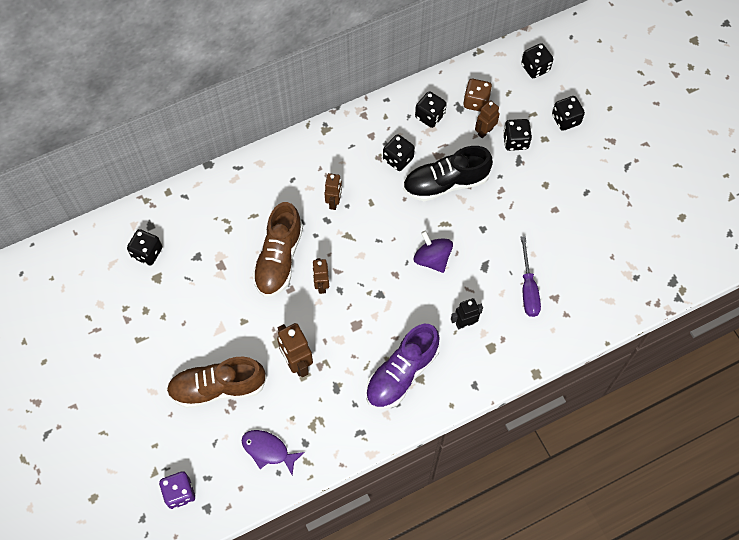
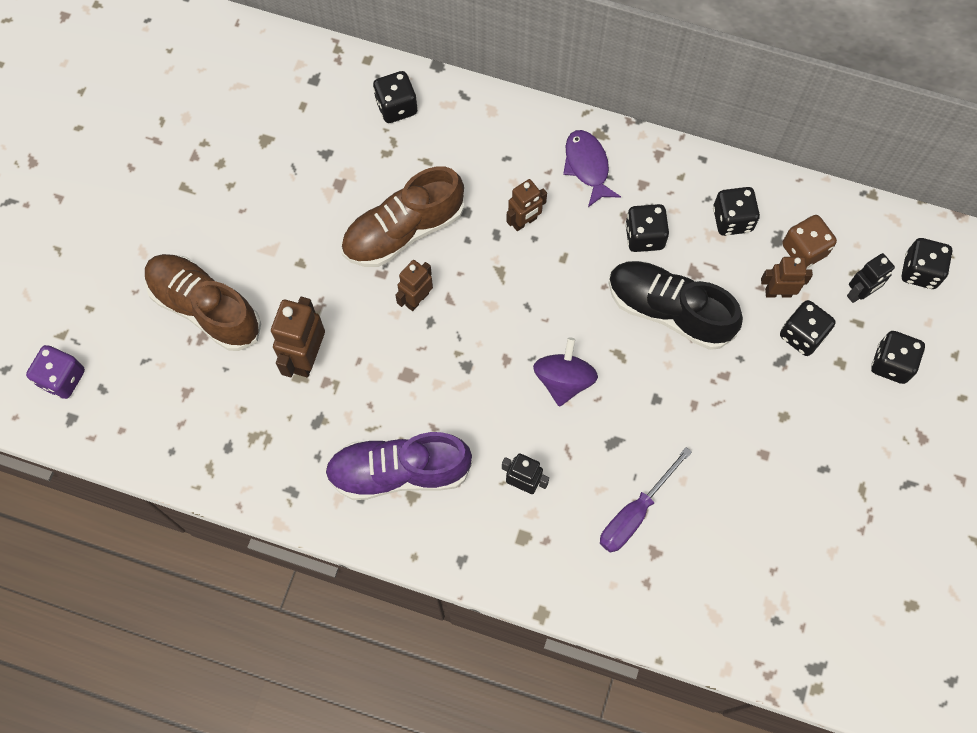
camera: 45 degrees right, 5 degrees up
(147, 253) = (282, 105): black dice -> black dice (396, 107)
(268, 450) = (185, 419): purple fish -> purple fish (587, 166)
(520, 100) = (859, 293): none -> black robot

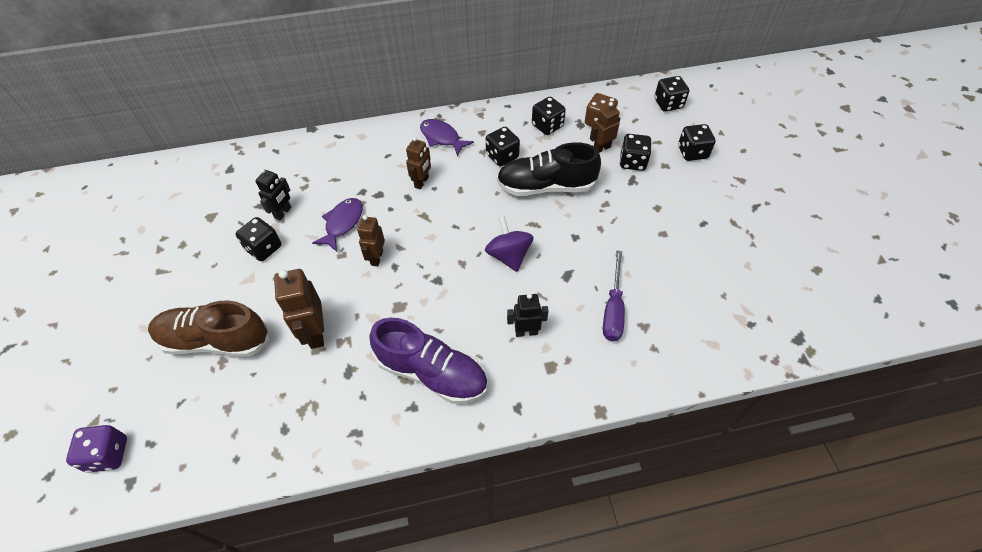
camera: 30 degrees left, 15 degrees down
(396, 107) = (296, 160): black dice -> black dice (264, 248)
(399, 472) = (432, 373): purple shoe -> purple shoe turned 120 degrees counterclockwise
(403, 231) = (342, 223): brown shoe -> purple fish
(859, 293) = (646, 128): black robot -> black robot (283, 213)

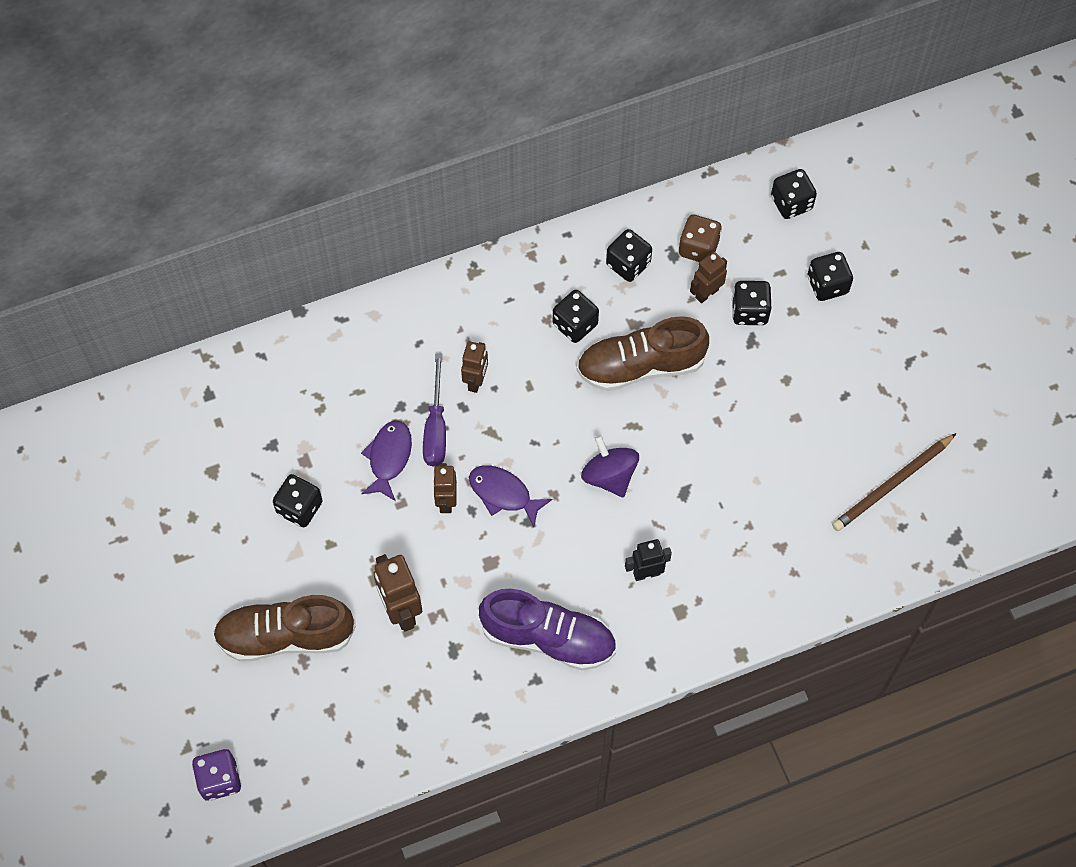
camera: 10 degrees left, 10 degrees up
(283, 213) = (306, 453): black robot -> none
(442, 138) = (486, 303): purple fish -> purple fish (503, 494)
(546, 186) = (640, 366): black shoe -> brown shoe
(613, 309) = (743, 530): purple screwdriver -> purple screwdriver (436, 427)
(742, 290) = (892, 484): none -> brown pencil

